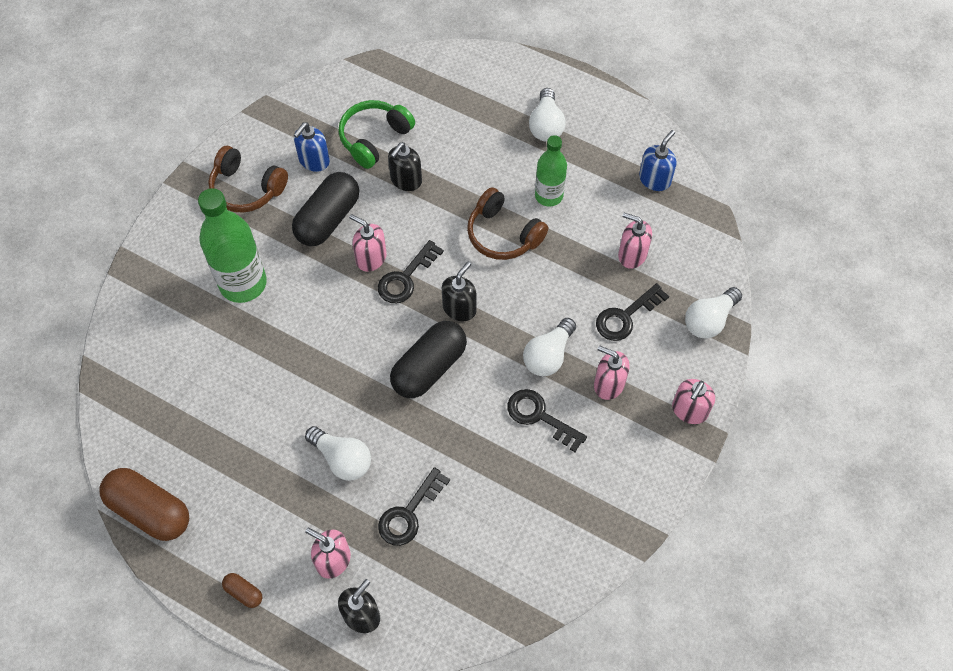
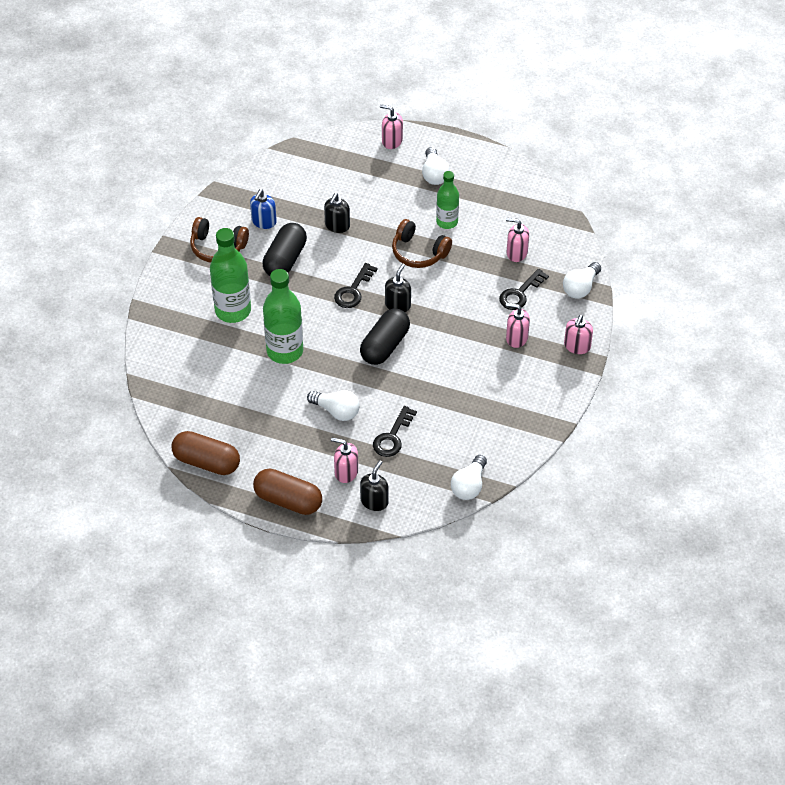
camera: 10 degrees left, 10 degrees down
(244, 592) = (288, 500): brown capsule -> brown capsule, size x2.24
(295, 355) = (285, 351): none -> green bottle
(371, 258) = (324, 281): pink soap dispenser -> pink soap dispenser (392, 141)
(374, 138) = (306, 200): green headphones -> none
(539, 416) = (471, 365): black key -> none
(548, 355) = (469, 326): white light bulb -> white light bulb (469, 485)
(654, 179) = (523, 200): blue soap dispenser -> none

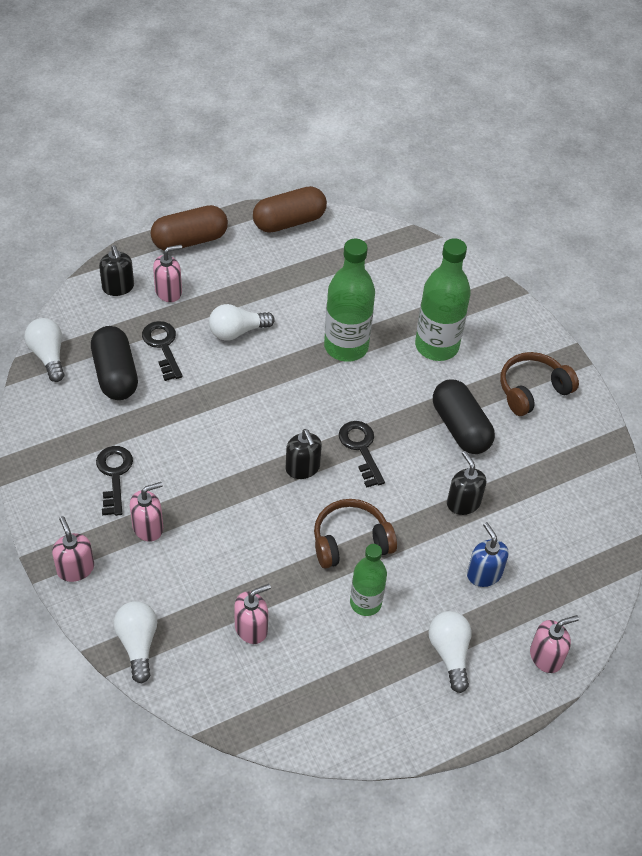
camera: 130 degrees right, 0 degrees up
(264, 222) = (532, 449): blue soap dispenser -> blue soap dispenser (484, 574)
(385, 345) = (266, 419): black capsule -> black capsule (115, 374)
(434, 174) = (449, 653): white light bulb -> white light bulb turned 45 degrees clockwise
(520, 293) = (196, 581): black key -> black key (114, 475)

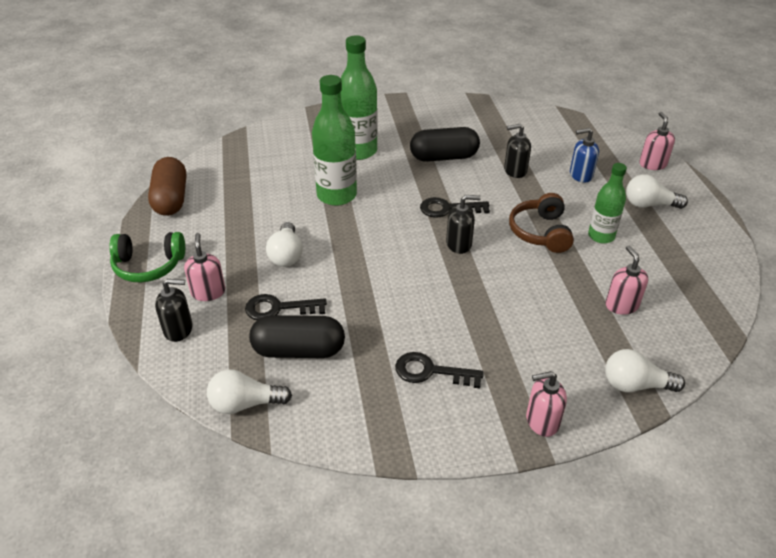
camera: 70 degrees left, 10 degrees down
(148, 527) = (501, 356): pink soap dispenser -> none
(189, 240) = (148, 266): brown capsule -> green headphones
(532, 390) = (420, 119): brown headphones -> none

